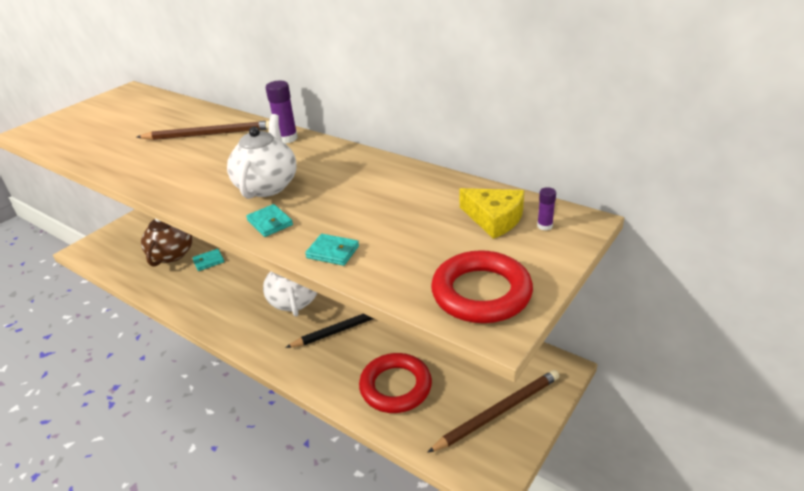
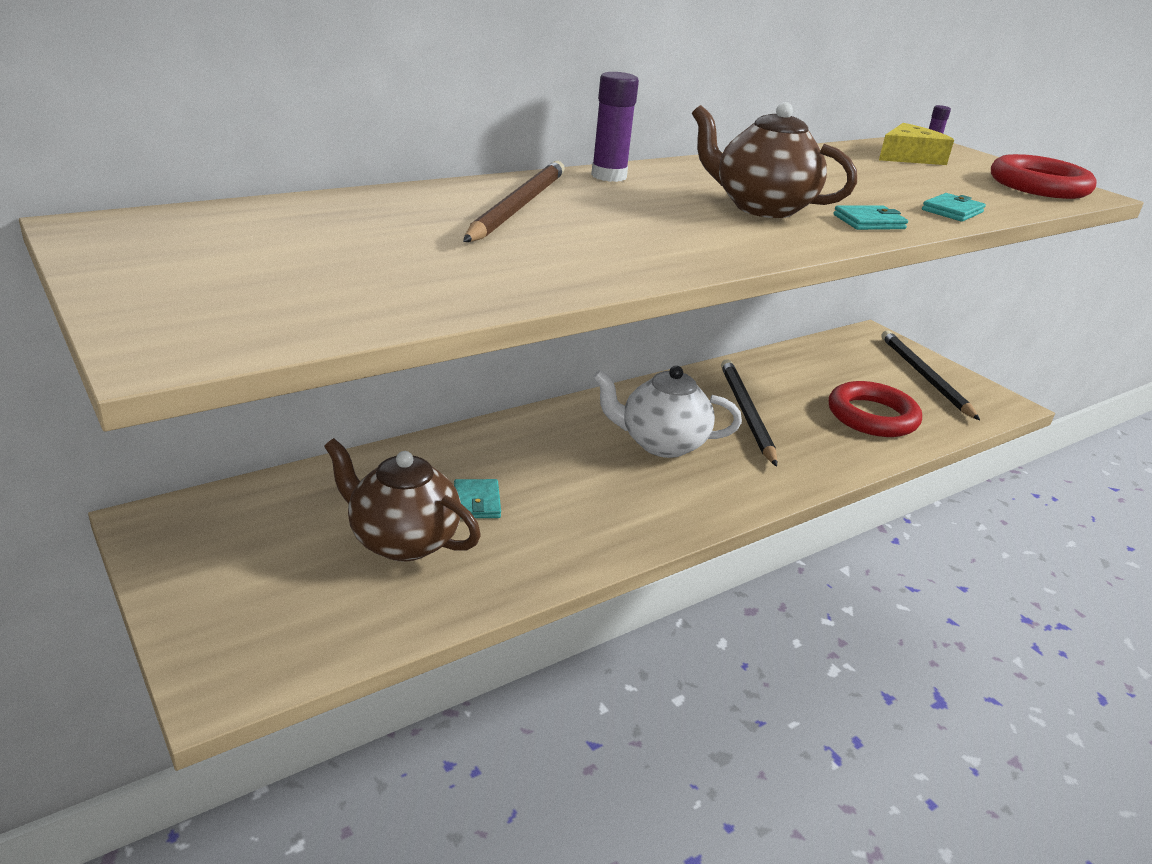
camera: 75 degrees left, 5 degrees down
(267, 186) = (761, 207): white teapot -> brown teapot
(498, 412) = (924, 376): brown pencil -> black pencil

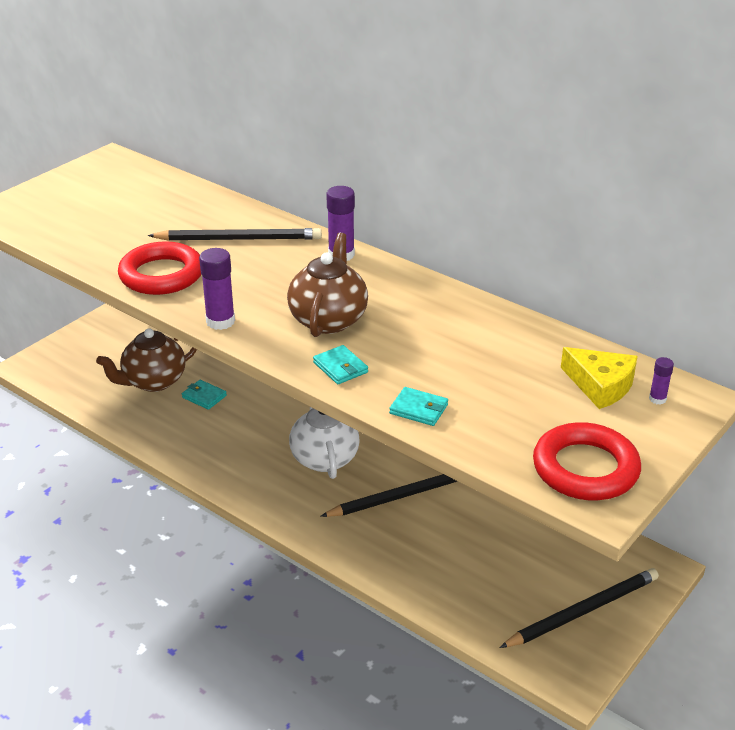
camera: 75 degrees right, 5 degrees up
(402, 540) = (153, 381): brown teapot -> brown teapot turned 135 degrees counterclockwise
(476, 502) = (204, 396): turquoise wallet -> turquoise wallet turned 60 degrees clockwise
(518, 206) = (239, 239): brown pencil -> black pencil
(743, 252) = (220, 321): none -> purple glue stick
(872, 416) = (459, 573): red ring -> red ring (161, 275)

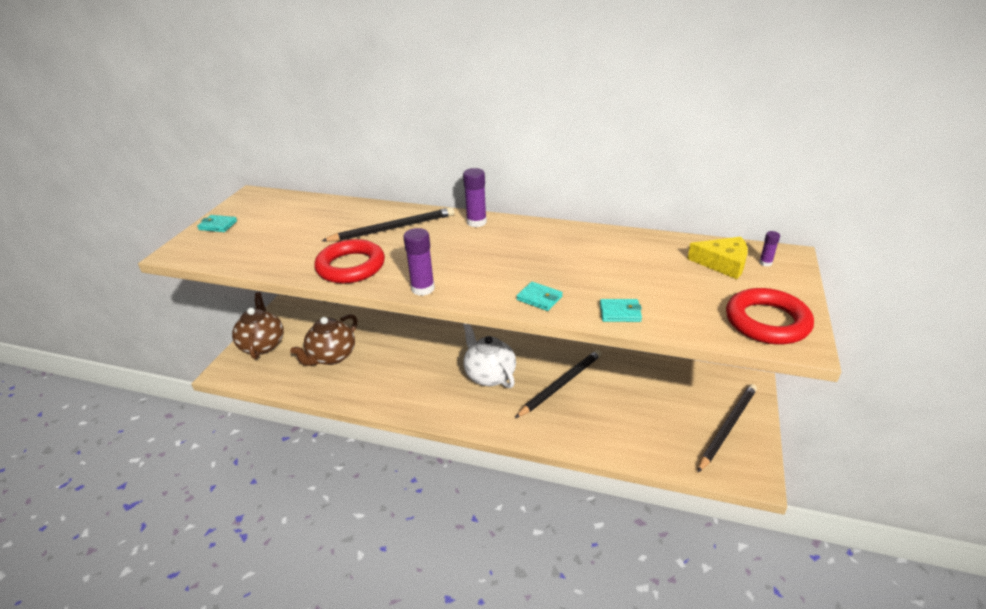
camera: 20 degrees left, 0 degrees up
(204, 396) = (376, 357): turquoise wallet -> turquoise wallet (218, 225)
(328, 319) = (503, 267): brown teapot -> brown teapot (262, 345)

